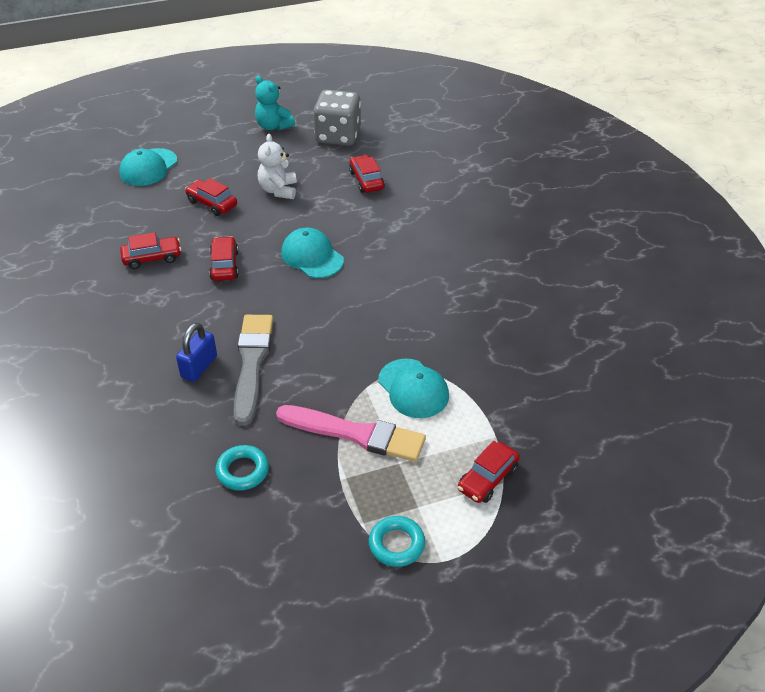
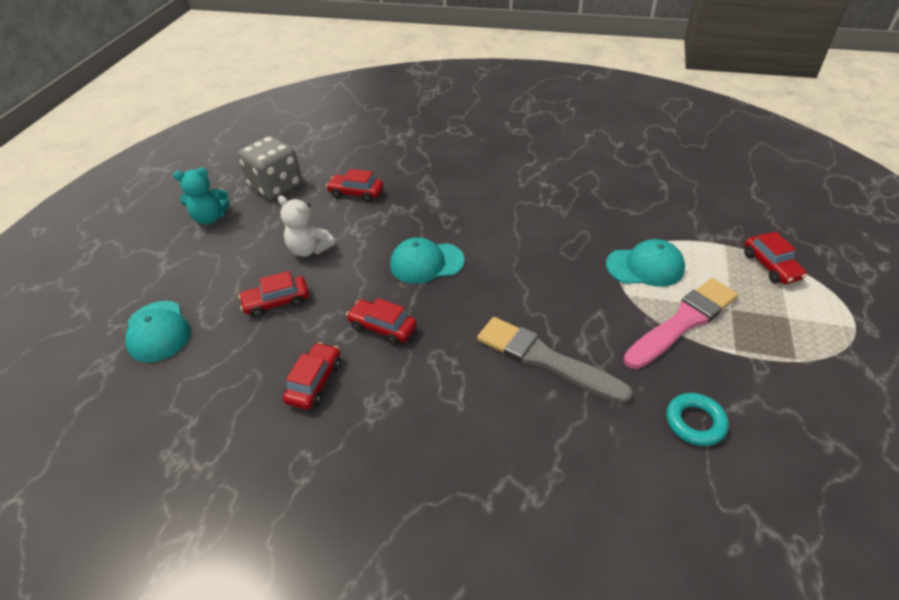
camera: 55 degrees left, 0 degrees up
(199, 367) = (522, 403): blue padlock -> none
(396, 544) = (829, 347): turquoise ring -> none

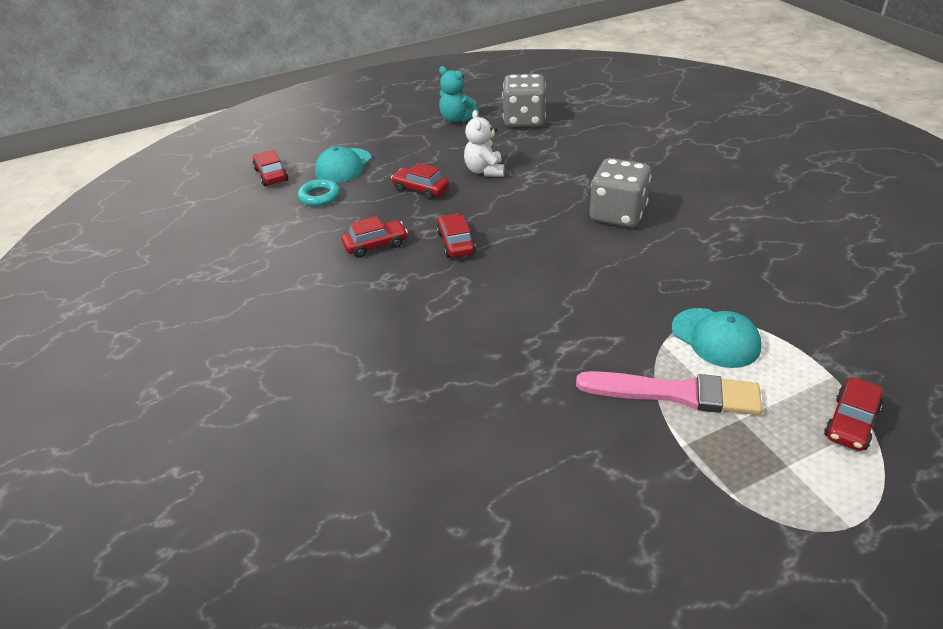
camera: 50 degrees right, 5 degrees down
(356, 193) = (570, 153): red car -> red car (271, 175)
(426, 263) = (545, 225): turquoise cap -> none
(463, 221) = (617, 214): none -> grey dice
(545, 359) = (525, 334): grey brush -> none
(695, 422) = (562, 452): turquoise ring -> turquoise ring (319, 196)

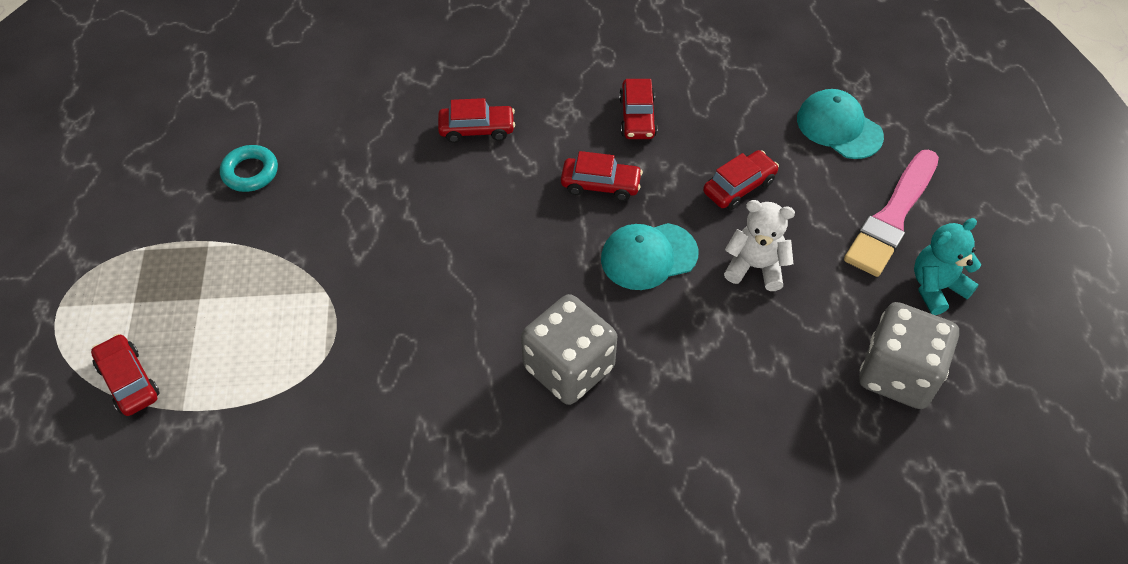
camera: 110 degrees right, 15 degrees up
(271, 175) = (845, 59): red car -> red car (477, 129)
(319, 196) = (769, 92): turquoise ring -> turquoise ring (250, 172)
(675, 393) = (261, 267): pink brush -> pink brush (892, 217)
(715, 338) = (300, 341): turquoise cap -> turquoise cap (648, 256)

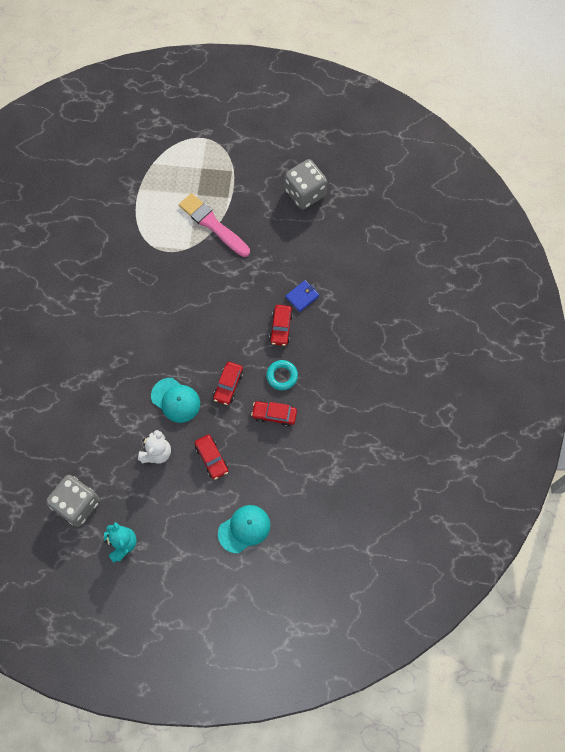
camera: 100 degrees right, 15 degrees up
(129, 381) = (158, 168): red car -> none
(250, 172) = (272, 216): turquoise ring -> turquoise ring (282, 376)
(413, 109) = (302, 296): none -> blue wallet
(569, 368) = (119, 350): grey dice -> grey dice (305, 193)
(648, 256) = (175, 400): turquoise cap -> turquoise cap turned 135 degrees clockwise
(892, 217) = (173, 537): pink brush -> pink brush (212, 224)

